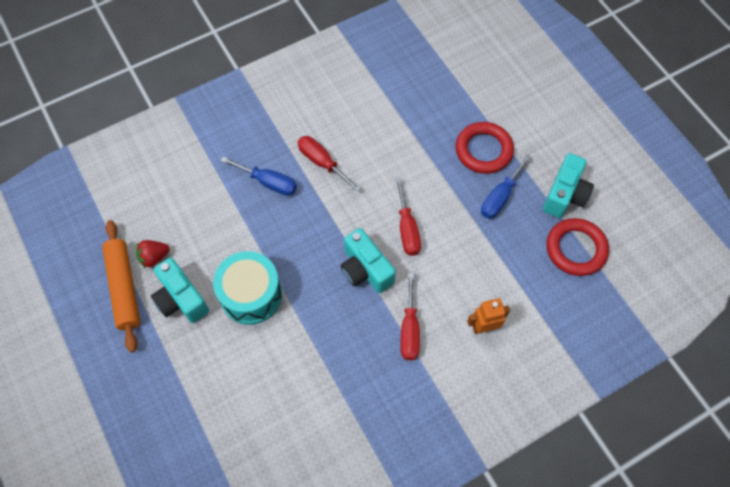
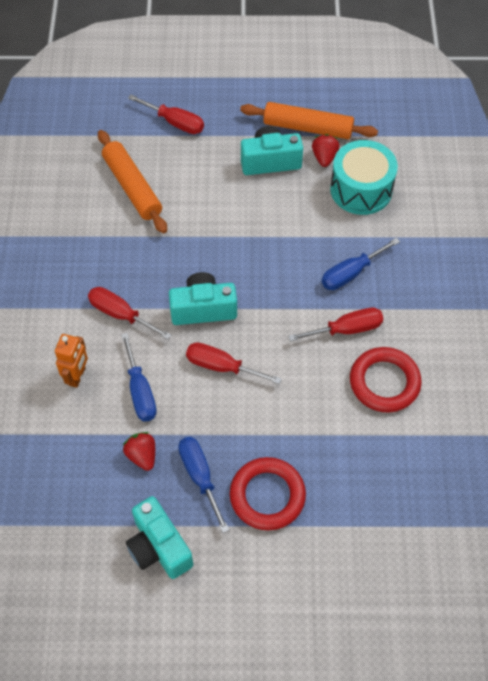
camera: 120 degrees right, 5 degrees down
(174, 411) = (175, 122): none -> red screwdriver
(251, 295) = (240, 211): turquoise drum -> turquoise drum (361, 189)
(273, 402) = (132, 187): none -> orange rolling pin
(465, 273) = (140, 391): none -> blue screwdriver
(512, 242) = (142, 455): none -> red strawberry
(576, 249) = (91, 514): red ring -> red ring (384, 382)

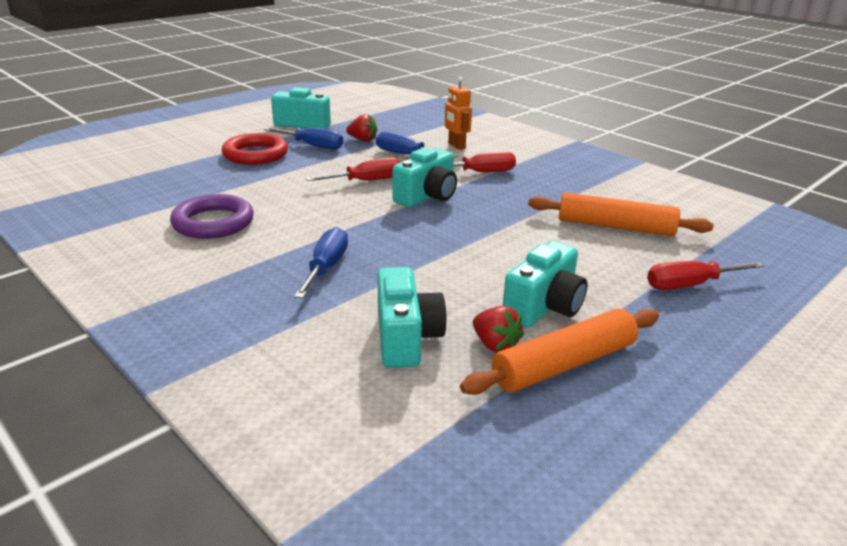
camera: 135 degrees right, 30 degrees down
(346, 329) = (285, 234): red screwdriver -> none
(361, 189) = (406, 338): turquoise drum -> turquoise camera
(384, 382) = (213, 222): red ring -> purple ring

